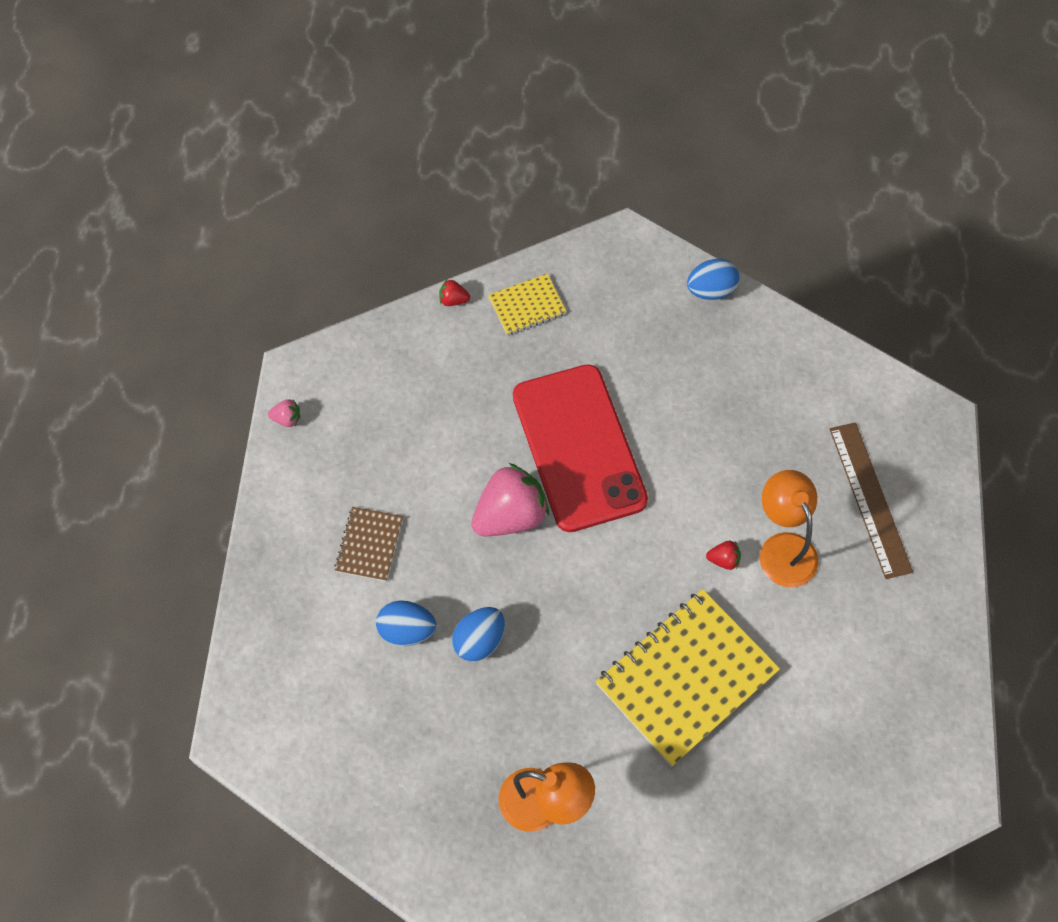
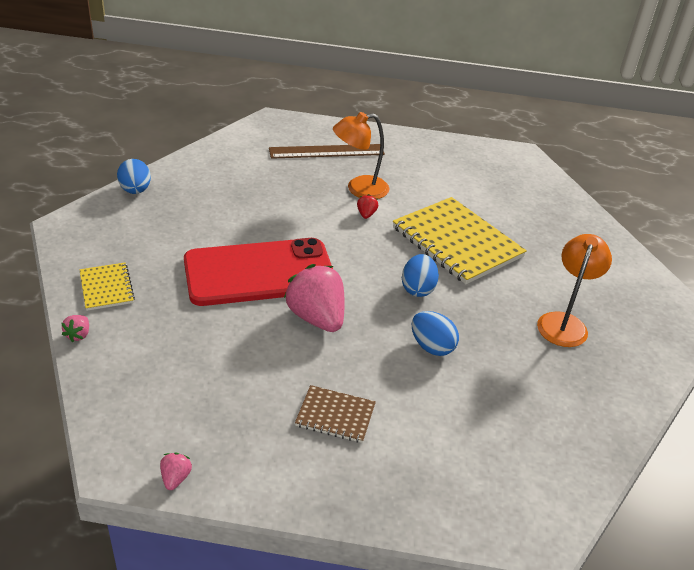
camera: 90 degrees left, 25 degrees down
(407, 630) = (423, 393): blue egg -> blue egg (417, 289)
(453, 300) = (78, 335): red strawberry -> pink strawberry

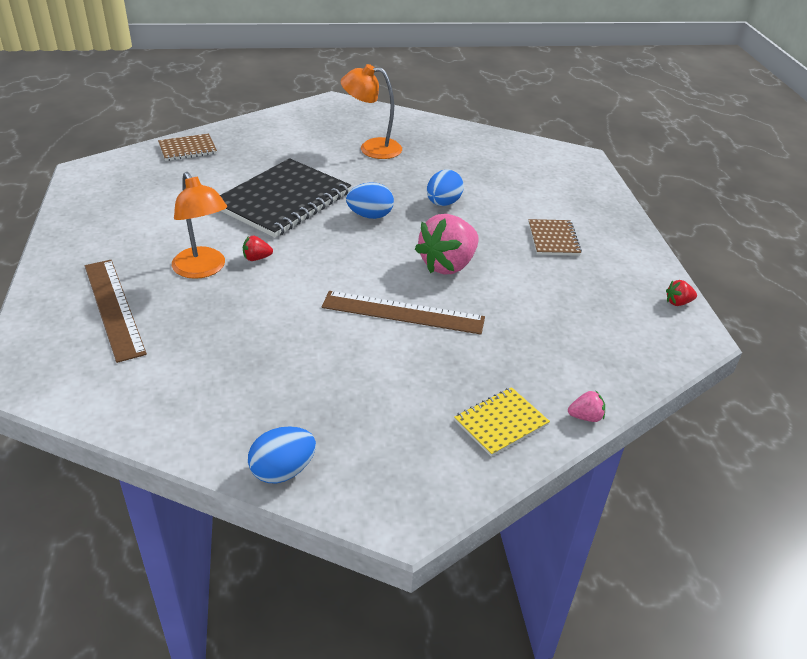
camera: 105 degrees left, 0 degrees up
(175, 478) = (678, 302): pink strawberry -> red strawberry
(259, 273) = (403, 313): red phone -> brown ruler
(457, 242) = (283, 200): yellow notebook -> black notebook
(561, 204) = (187, 149): none -> brown notebook

